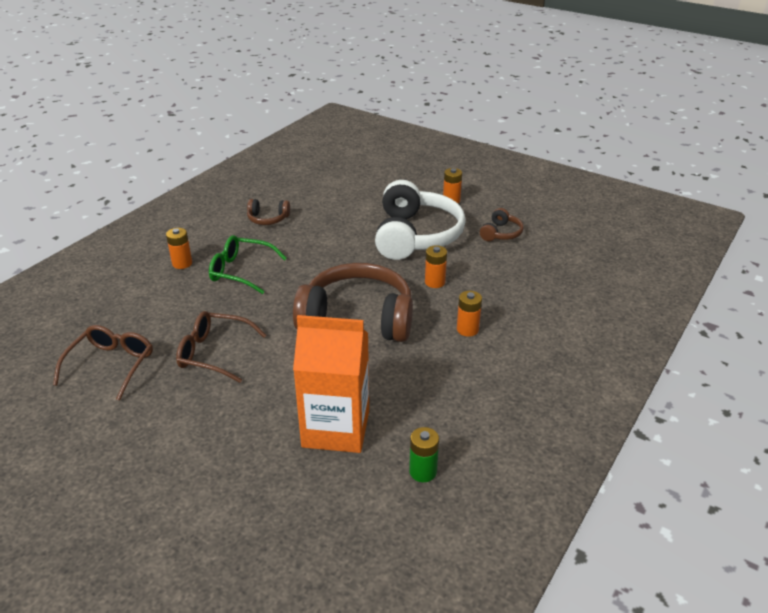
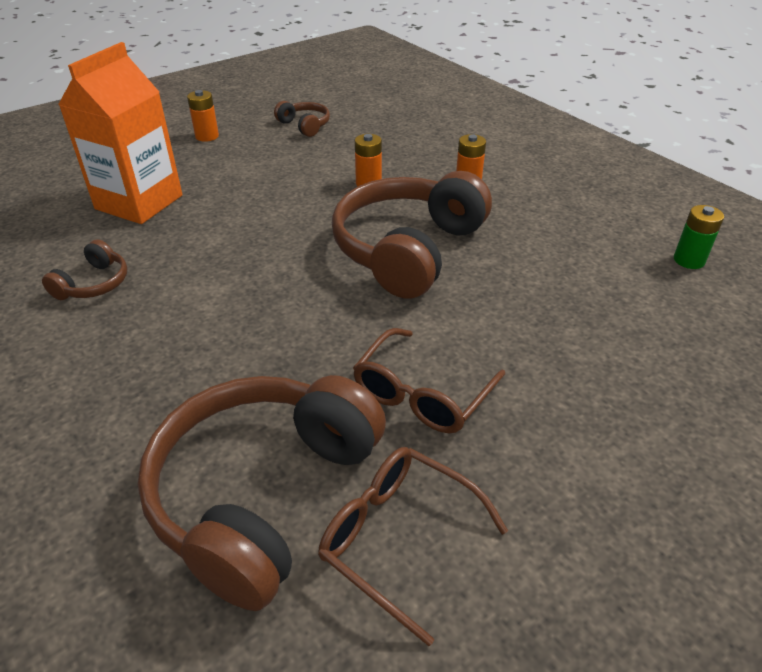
camera: 70 degrees left, 5 degrees up
(132, 317) = (263, 493): none -> brown headphones
(182, 263) = (138, 403): orange battery -> none
(241, 271) = (221, 335): green glasses -> none
(336, 428) = (613, 305): orange carton -> orange carton (139, 202)
(415, 236) = (261, 174): white headphones -> none

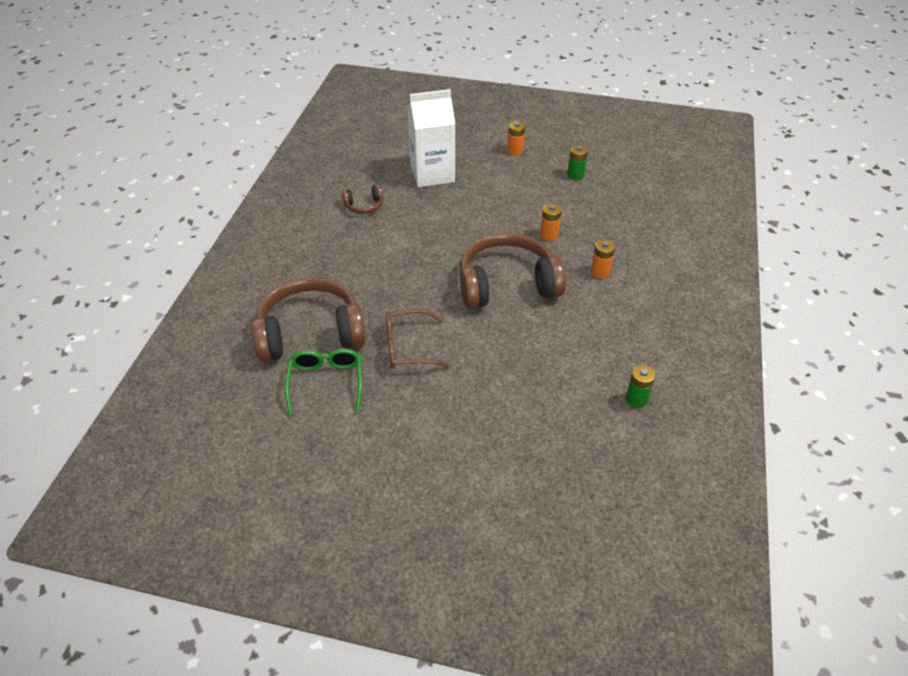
camera: 50 degrees right, 5 degrees up
(139, 202) = (432, 174): orange carton -> white carton
(305, 125) = (575, 175): brown headphones -> green battery
(398, 538) = (326, 382): brown glasses -> green glasses

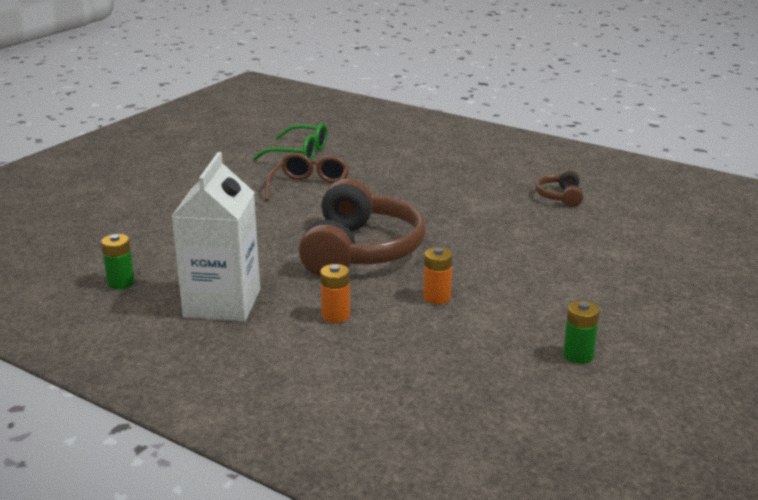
camera: 110 degrees right, 20 degrees down
(310, 333) = (366, 153): brown headphones -> none
(432, 174) = (618, 244): white carton -> white carton (222, 303)
(515, 151) = (666, 317): orange battery -> none

